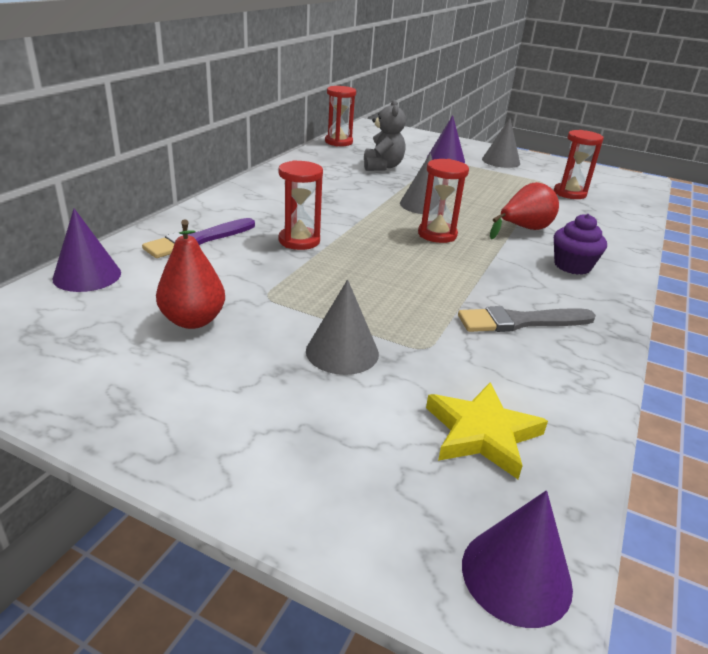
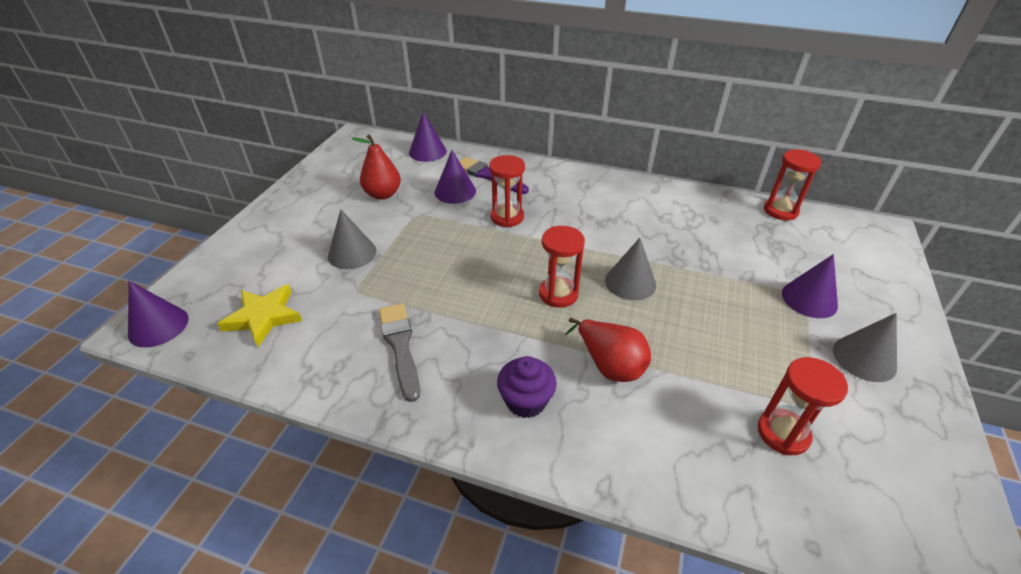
camera: 85 degrees right, 10 degrees up
(222, 265) = (455, 191): none -> purple cone
(382, 167) = (726, 248): grey teddy bear -> none

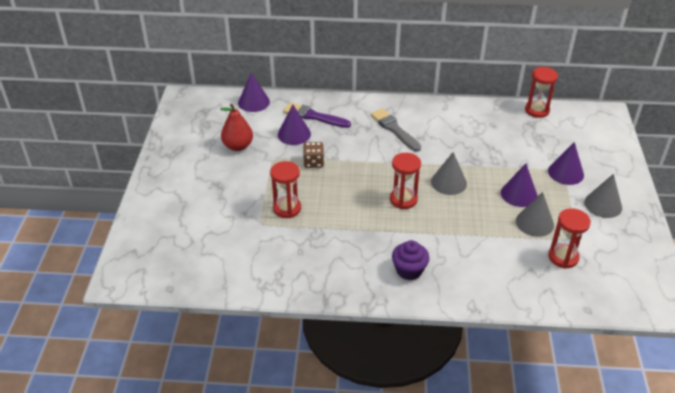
camera: 15 degrees left, 0 degrees up
(158, 326) = (132, 275): purple cone -> purple cone (519, 194)
(264, 317) = (205, 254): yellow star -> none
(352, 253) = (241, 197): grey cone -> grey cone (534, 223)
(400, 346) = (313, 254): grey brush -> grey brush (394, 129)
(462, 227) = (313, 162): none -> brown dice
(507, 217) = (343, 149): red hourglass -> red hourglass (287, 208)
(609, 365) = (452, 239): red pear -> none

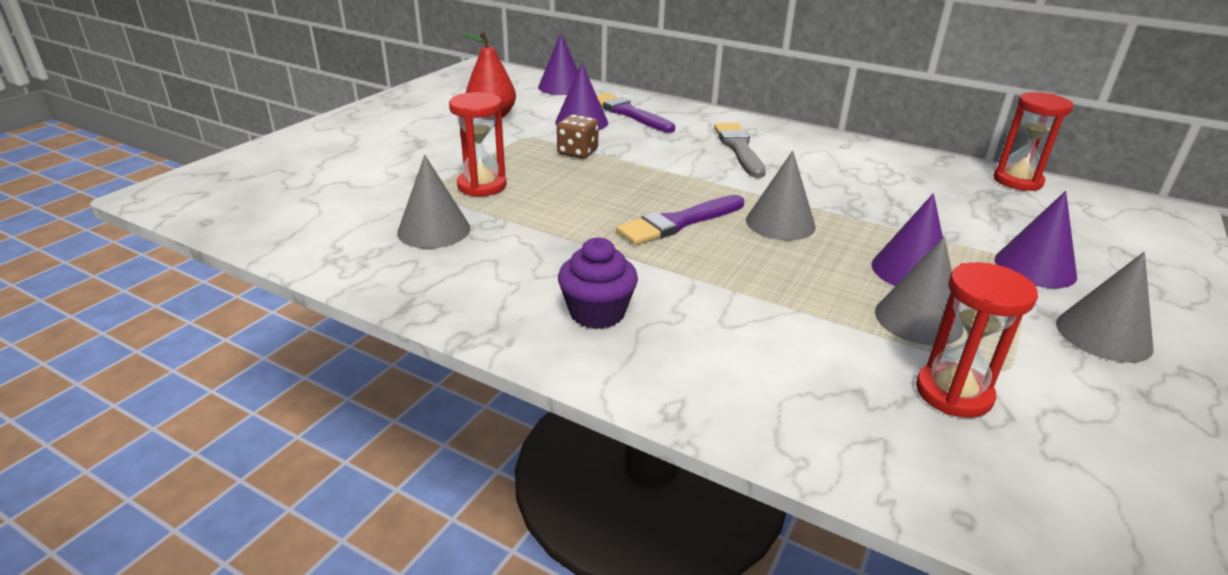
camera: 25 degrees right, 10 degrees down
(293, 249) = (434, 230): none -> grey cone
(403, 199) = (678, 222): red hourglass -> purple brush

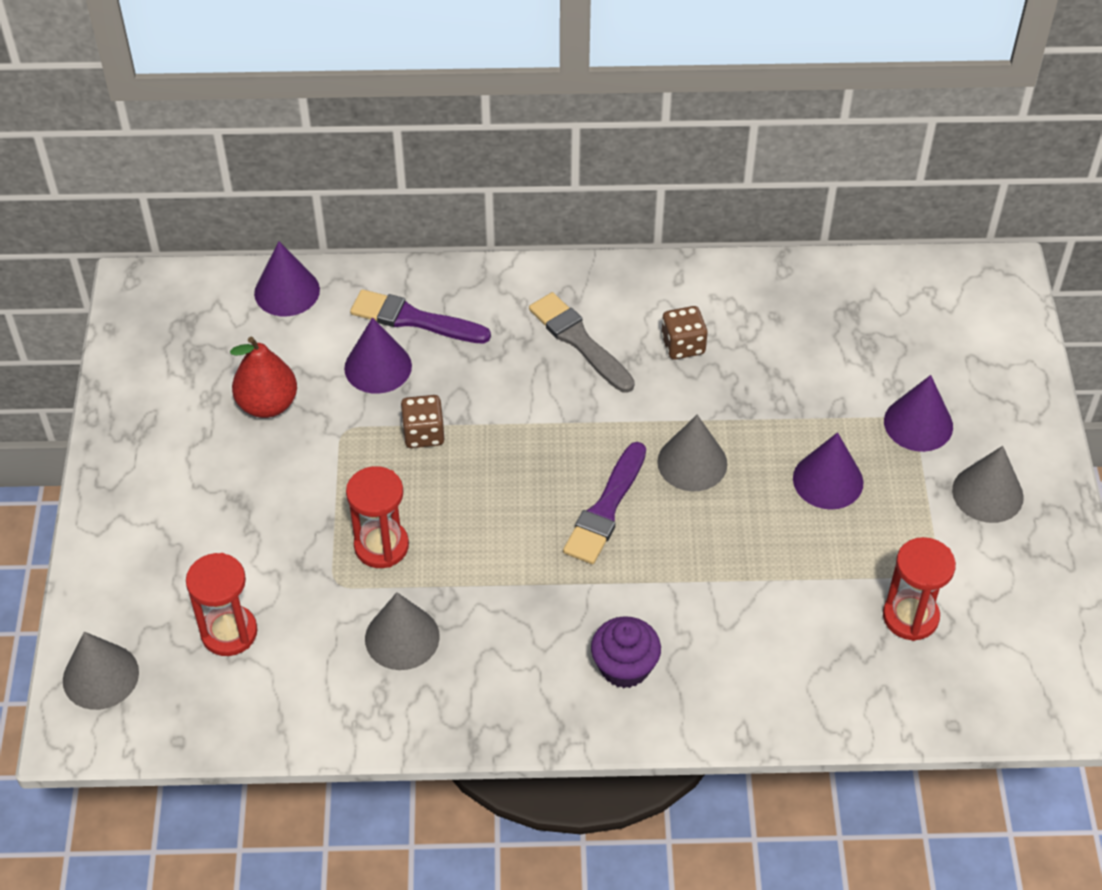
camera: 30 degrees left, 20 degrees up
(823, 170) = (683, 345): none -> brown dice
(918, 319) = (858, 544): grey cone -> grey cone (100, 676)
(1017, 181) = (863, 274): red hourglass -> red hourglass (229, 632)

